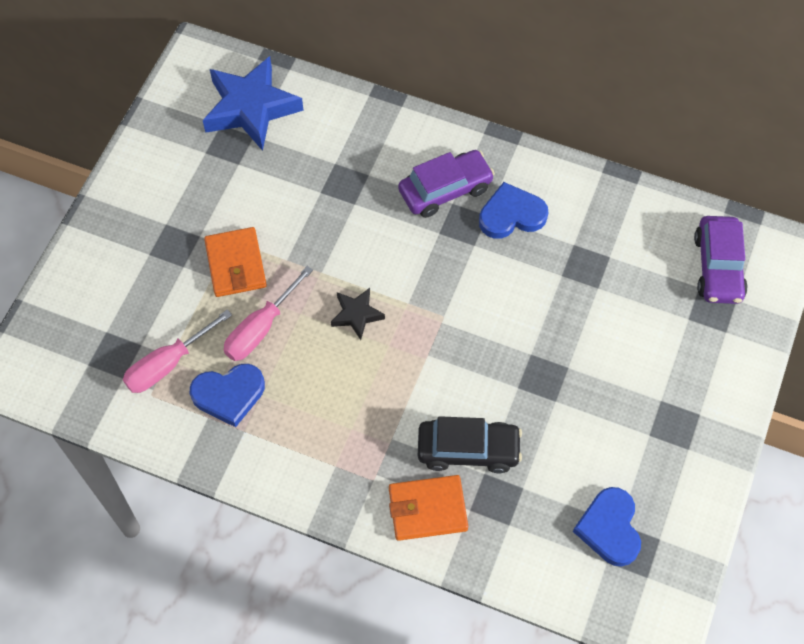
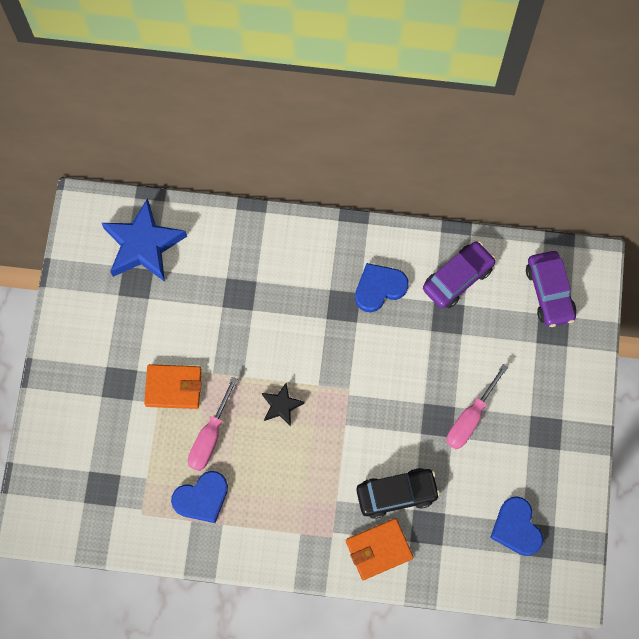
camera: 15 degrees left, 10 degrees up
(168, 364) = (146, 485): pink screwdriver -> pink screwdriver (470, 418)
(235, 264) = (173, 387): orange wallet -> orange wallet turned 60 degrees counterclockwise
(445, 190) = (321, 279): purple car -> purple car (457, 278)

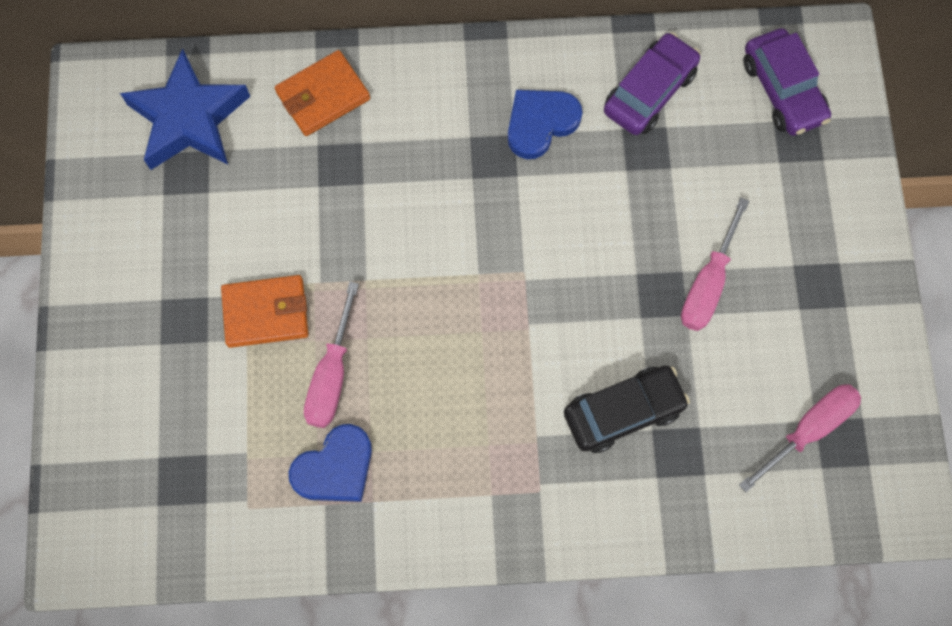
camera: 10 degrees left, 0 degrees up
(281, 406) = (429, 312): black star -> none
(379, 549) = (613, 497): orange wallet -> orange wallet (323, 96)
(516, 528) = (808, 430): blue heart -> pink screwdriver

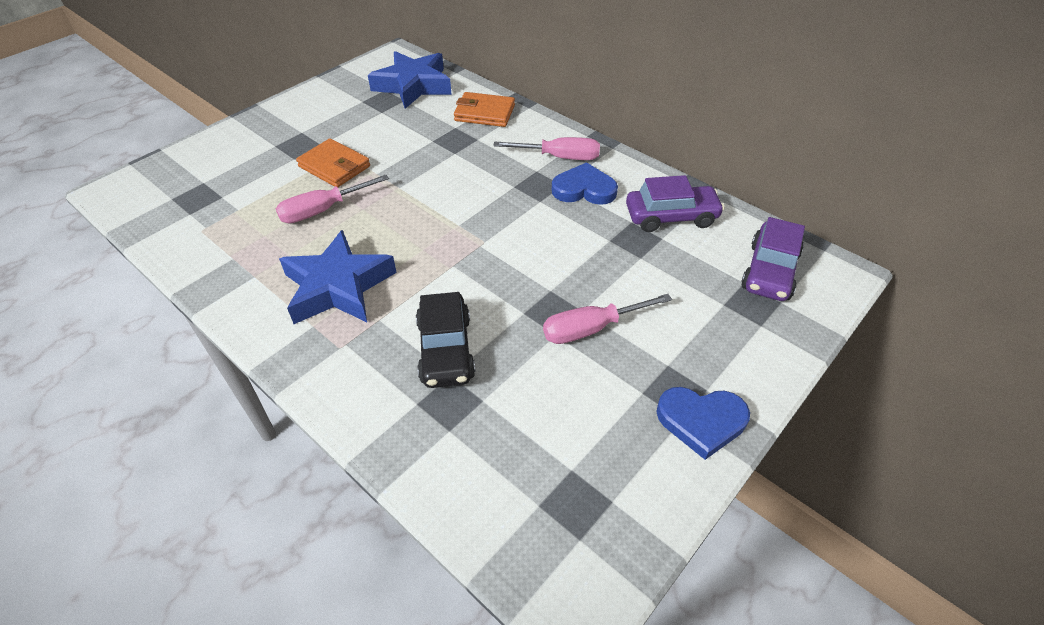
camera: 45 degrees right, 25 degrees down
(335, 468) = (262, 247): blue heart -> blue heart (701, 421)
(461, 439) = (338, 286): none -> blue star
(623, 411) = (446, 350): black car -> black car turned 60 degrees clockwise
(808, 430) = (558, 470): pink screwdriver -> pink screwdriver (559, 157)

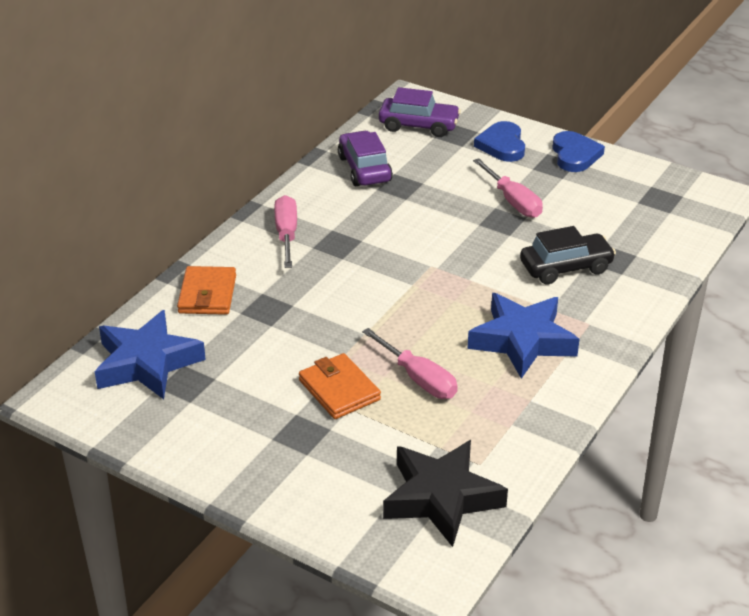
camera: 100 degrees left, 10 degrees down
(181, 203) = (441, 498): none -> black star
(334, 166) = (339, 390): orange wallet -> orange wallet turned 60 degrees counterclockwise
(584, 189) = (336, 216): blue heart -> blue heart (502, 145)

